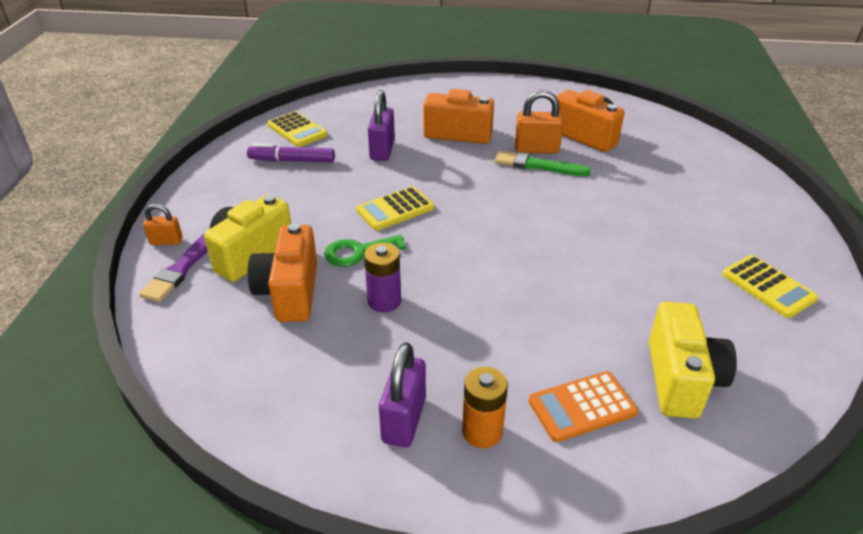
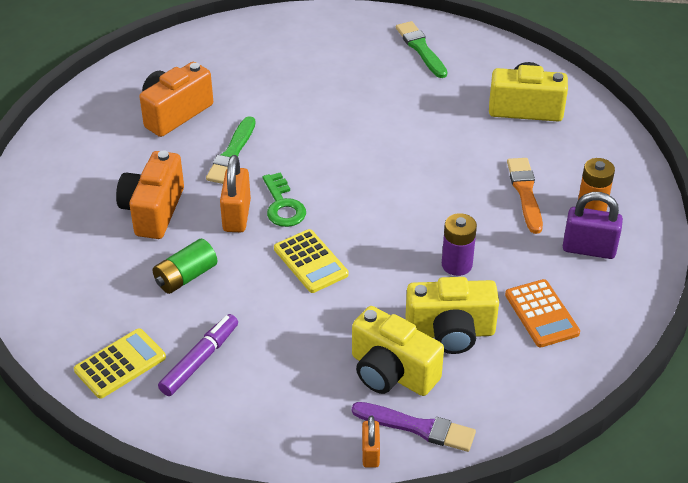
camera: 90 degrees left, 5 degrees up
(289, 292) = (450, 332): orange camera -> yellow camera
(292, 160) = (200, 360): purple marker -> purple marker turned 150 degrees counterclockwise
(358, 252) = (385, 286): green key -> green key (283, 206)
(382, 150) = (185, 276): purple padlock -> green battery
(506, 366) = (525, 193): none -> orange brush
(536, 149) = (198, 152): orange padlock -> orange padlock (237, 216)
(582, 406) = (559, 158): orange calculator -> orange calculator (541, 314)
(768, 287) = (421, 49): yellow calculator -> green brush

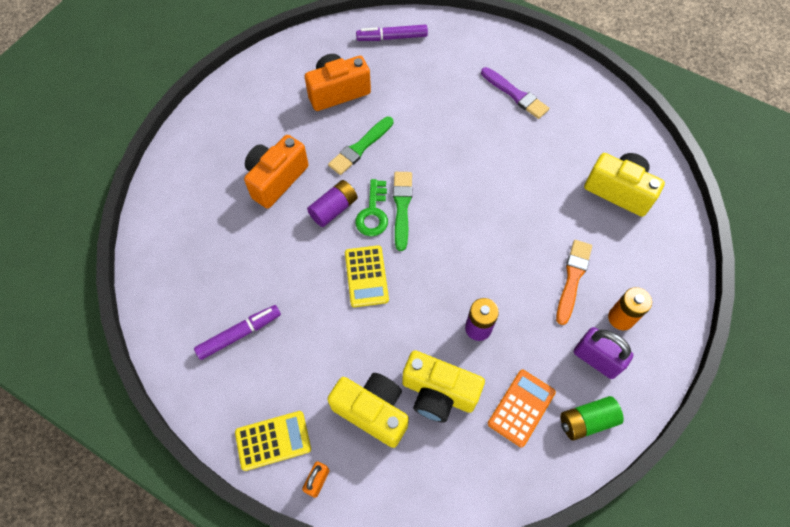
camera: 25 degrees right, 20 degrees up
(120, 364) = (183, 312): yellow calculator -> yellow calculator (273, 440)
(185, 276) = (268, 251): green battery -> green battery (587, 421)
(206, 49) = (392, 37): none -> purple marker
(237, 216) = (334, 209): orange padlock -> purple battery
(391, 373) = (372, 411): yellow camera -> yellow camera turned 150 degrees clockwise
(417, 427) = (365, 473): purple brush -> purple brush (515, 94)
(421, 49) = (562, 97): green brush -> green brush (402, 207)
(541, 314) = (521, 408): orange calculator -> orange calculator turned 150 degrees counterclockwise

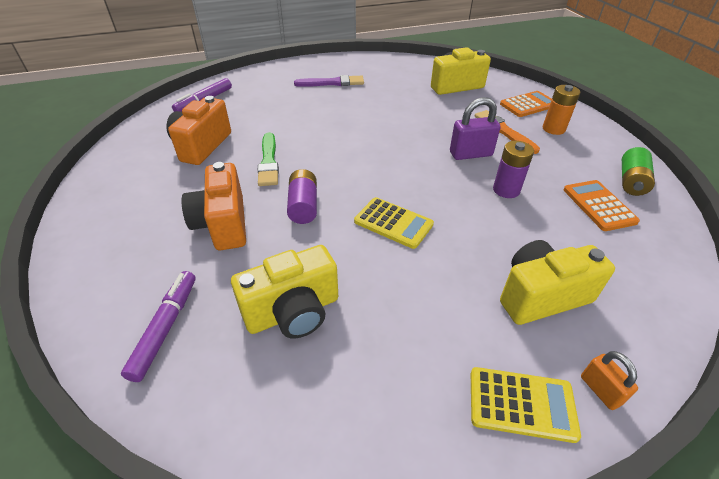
camera: 50 degrees left, 20 degrees down
(239, 334) = (357, 355): purple marker -> purple marker (166, 328)
(273, 440) = (521, 404): yellow calculator -> yellow calculator turned 75 degrees clockwise
(373, 213) = (337, 187): green key -> none
(402, 207) = (352, 170): green brush -> none
(438, 393) = (552, 242): yellow camera -> yellow camera (293, 312)
(596, 359) = (579, 153): purple padlock -> purple padlock (470, 154)
(648, 273) = (528, 105): none -> orange calculator

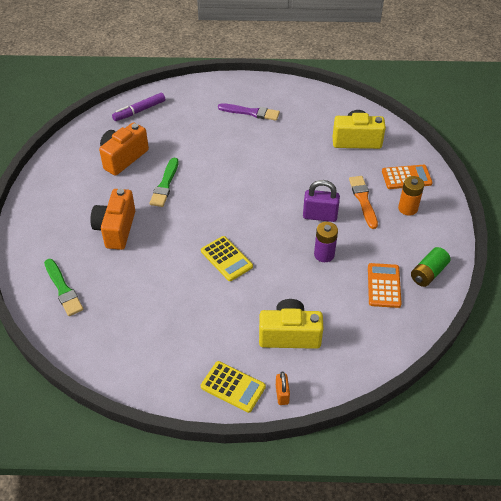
camera: 20 degrees right, 5 degrees up
(166, 328) = (63, 289): purple marker -> green brush
(293, 312) = (135, 300): yellow camera -> none
(303, 206) = (173, 229): purple battery -> none

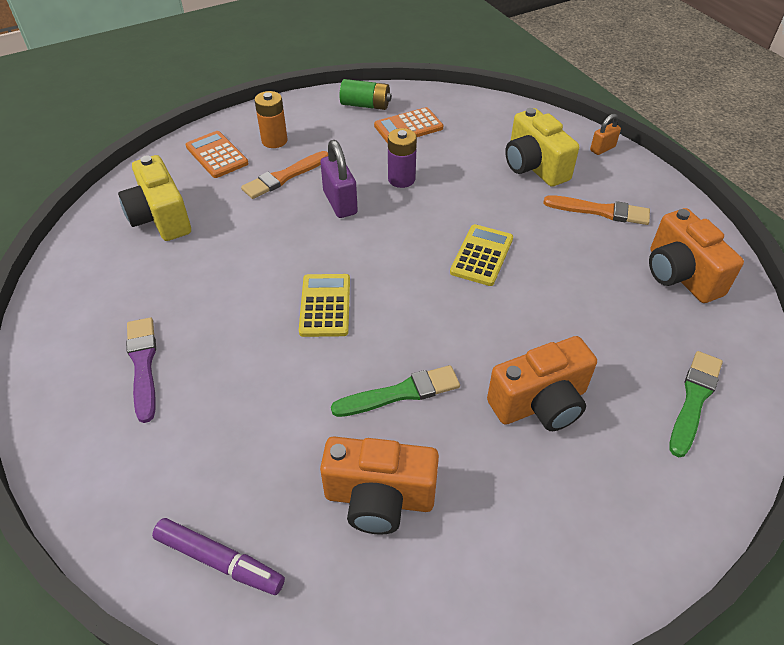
camera: 120 degrees left, 0 degrees up
(135, 347) = (680, 275): none -> orange camera
(218, 344) = (600, 211): none -> orange brush
(233, 387) = (633, 181): yellow calculator -> yellow calculator (325, 305)

